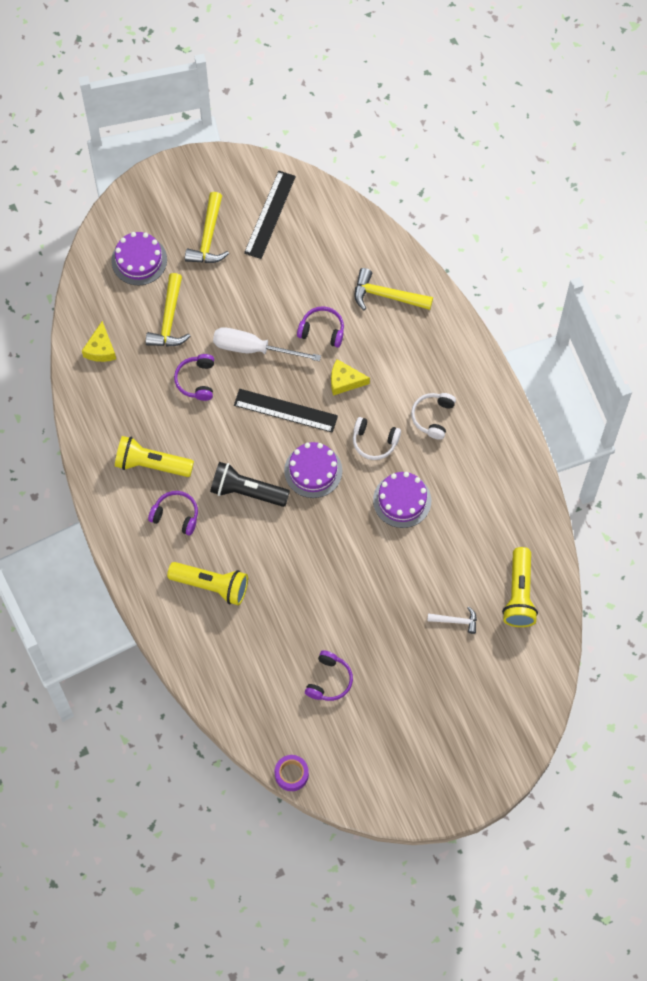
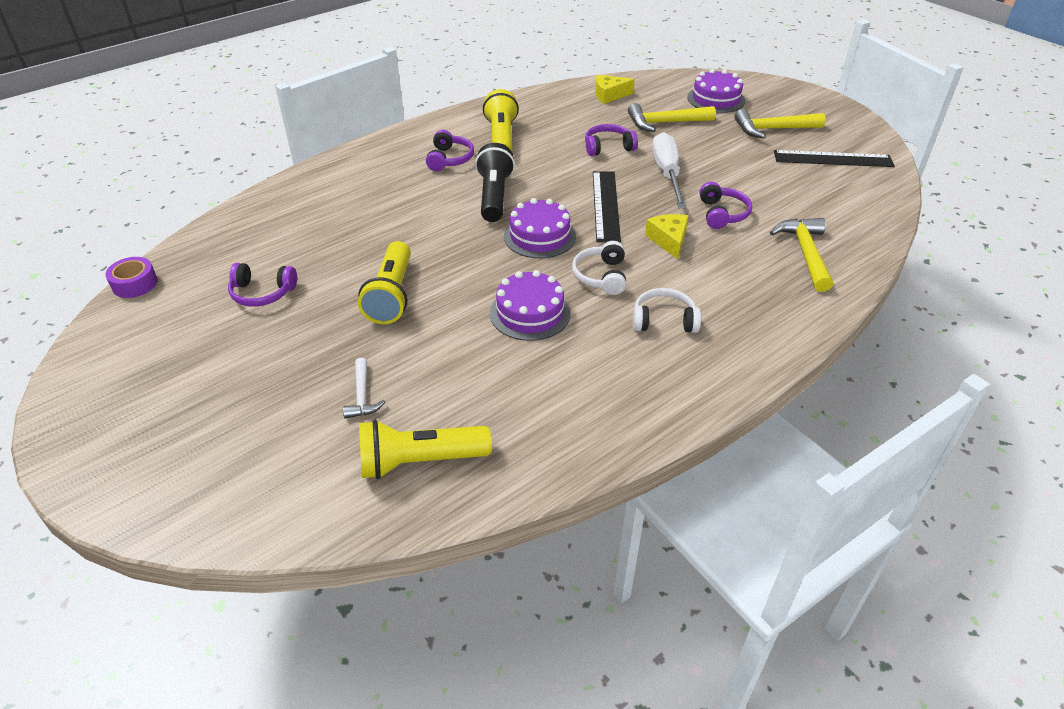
camera: 75 degrees right, 25 degrees down
(211, 585) = (373, 192): yellow flashlight -> yellow flashlight (391, 295)

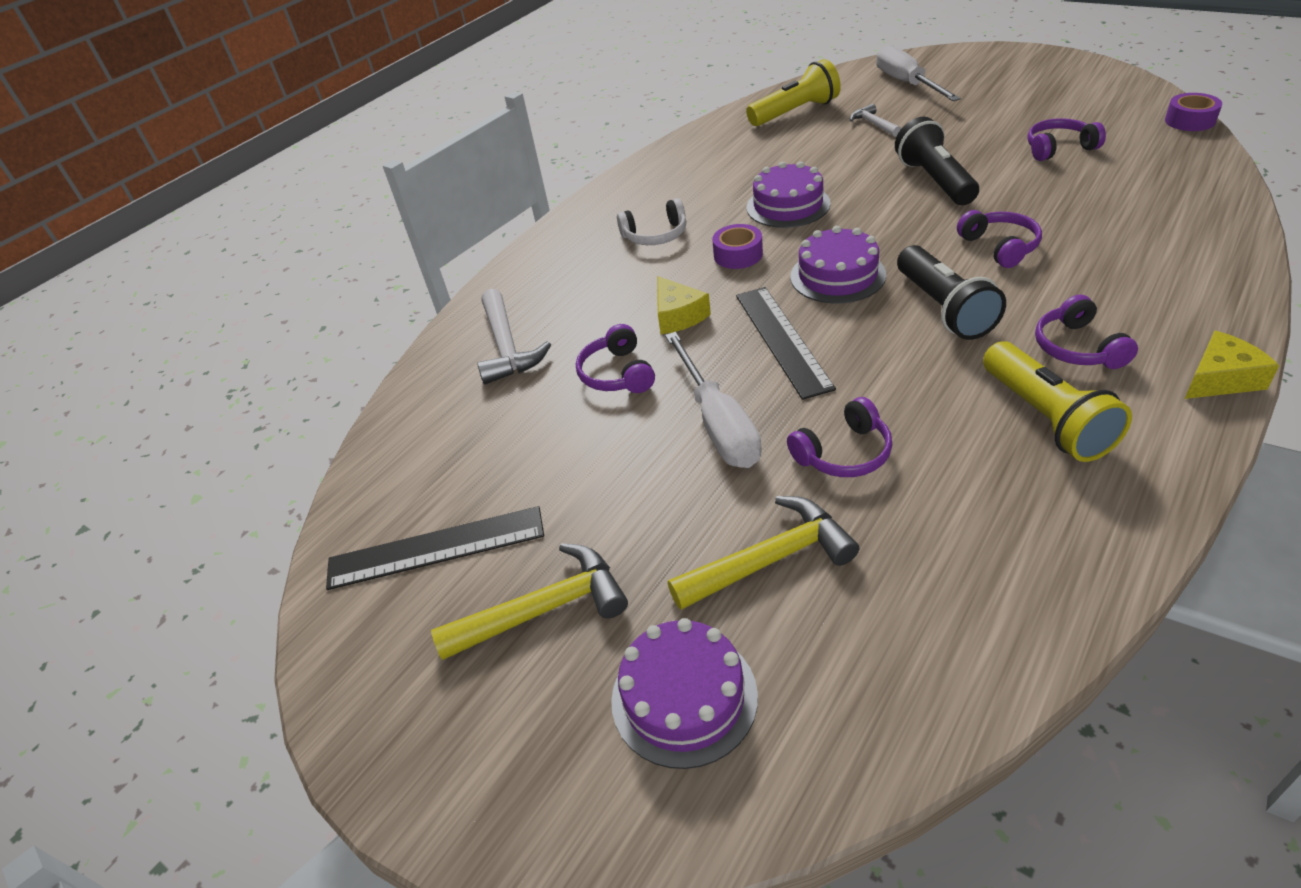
camera: 170 degrees right, 0 degrees up
(252, 460) = (907, 84): none -> white screwdriver
(391, 295) = (934, 181): yellow flashlight -> black flashlight
(416, 223) = (1000, 247): none -> purple headphones
(601, 276) = (738, 255): white headphones -> purple tape
(609, 95) = (941, 628): yellow cheese -> yellow cheese (1220, 379)
(805, 253) = (507, 347): yellow hammer -> white hammer

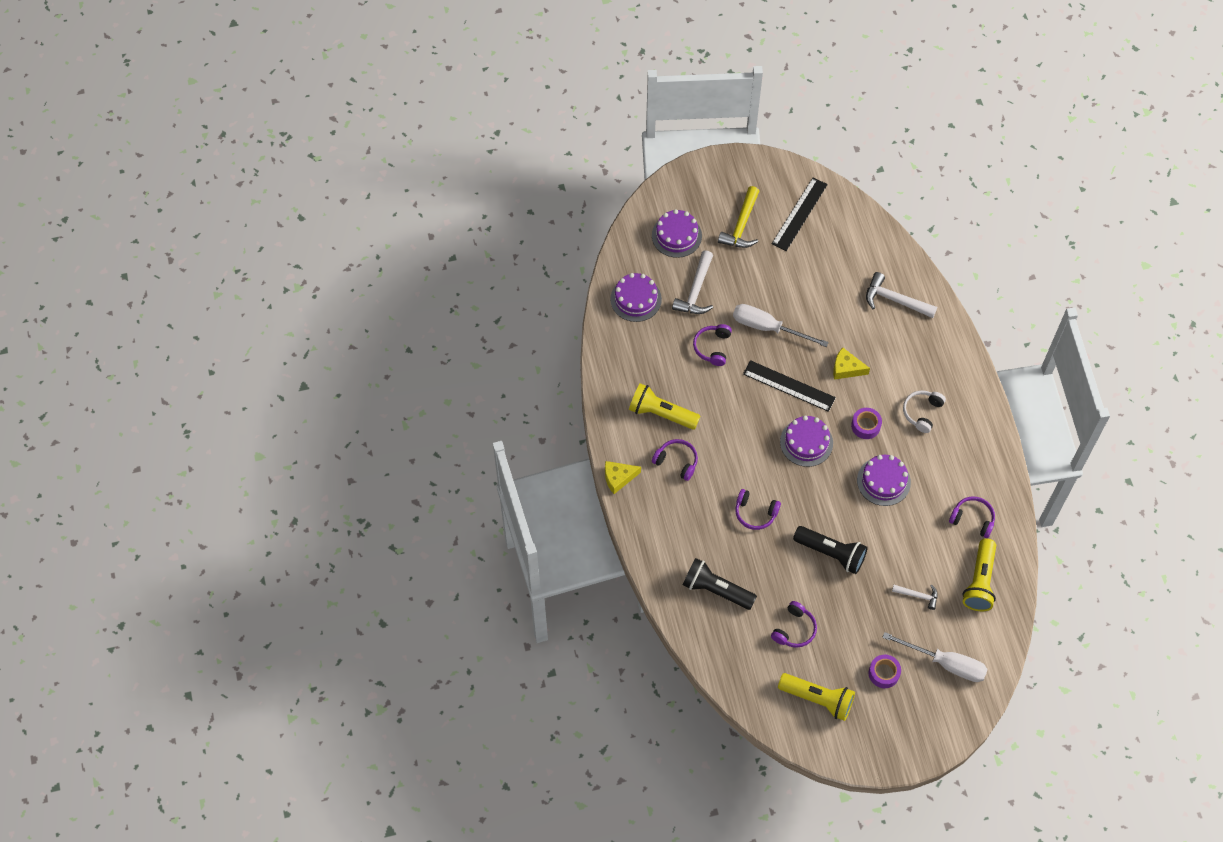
camera: 125 degrees right, 20 degrees up
(617, 374) = (832, 321): purple headphones -> purple headphones (972, 519)
(770, 559) = (696, 291): yellow hammer -> white hammer
(915, 635) = (636, 299): none -> purple cake
(943, 309) = (743, 451): black flashlight -> black flashlight (716, 590)
(1086, 102) = (818, 699): none -> yellow flashlight
(1190, 121) = (748, 707): purple tape -> purple tape (884, 673)
(1220, 379) = (618, 478): yellow cheese -> yellow cheese turned 60 degrees clockwise

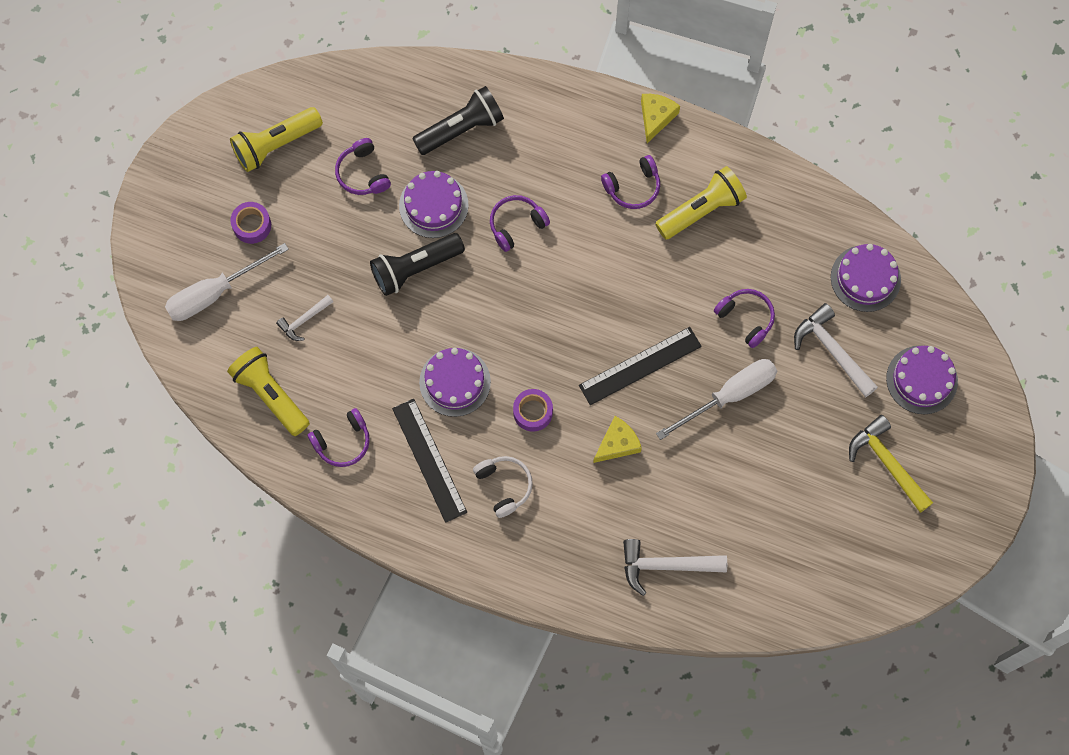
camera: 125 degrees right, 10 degrees up
(799, 214) = (858, 542): black ruler -> black ruler (429, 460)
(806, 442) = (559, 335): purple cake -> purple cake (433, 205)
(895, 300) = (666, 565): white hammer -> white hammer turned 150 degrees counterclockwise

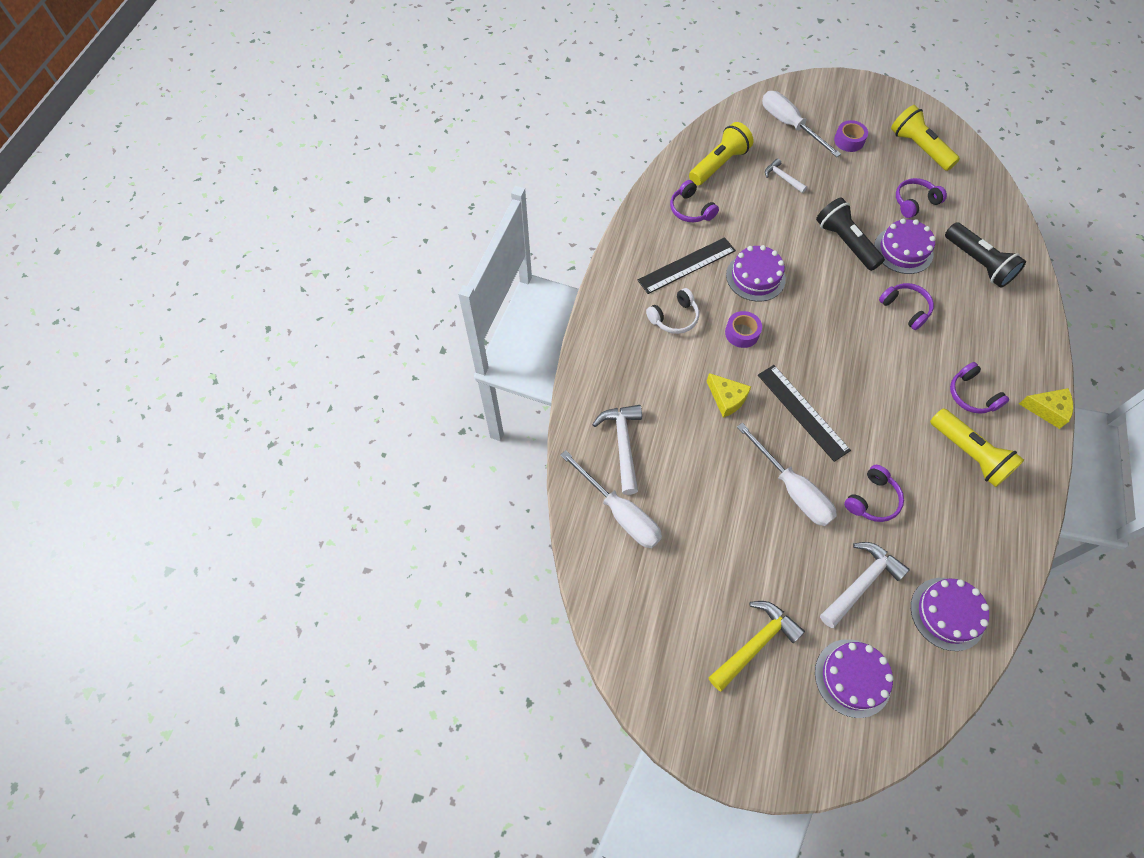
camera: 85 degrees right, 10 degrees down
(745, 577) = (620, 512): none -> white screwdriver

